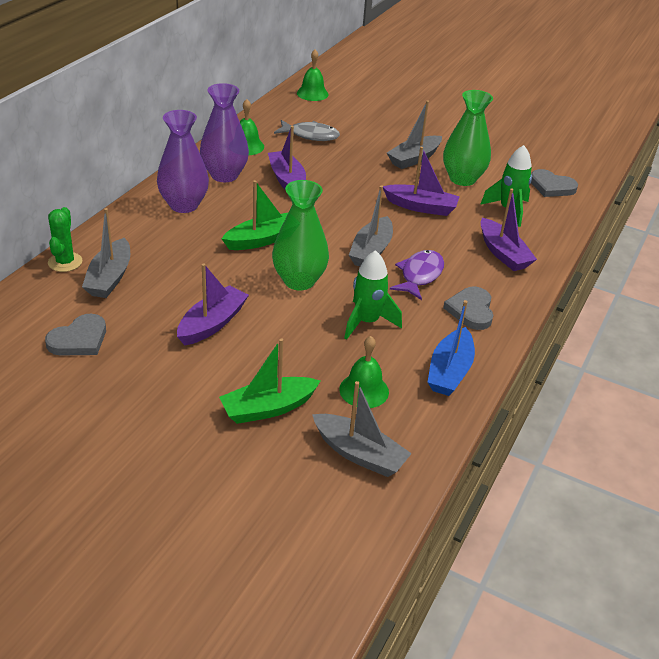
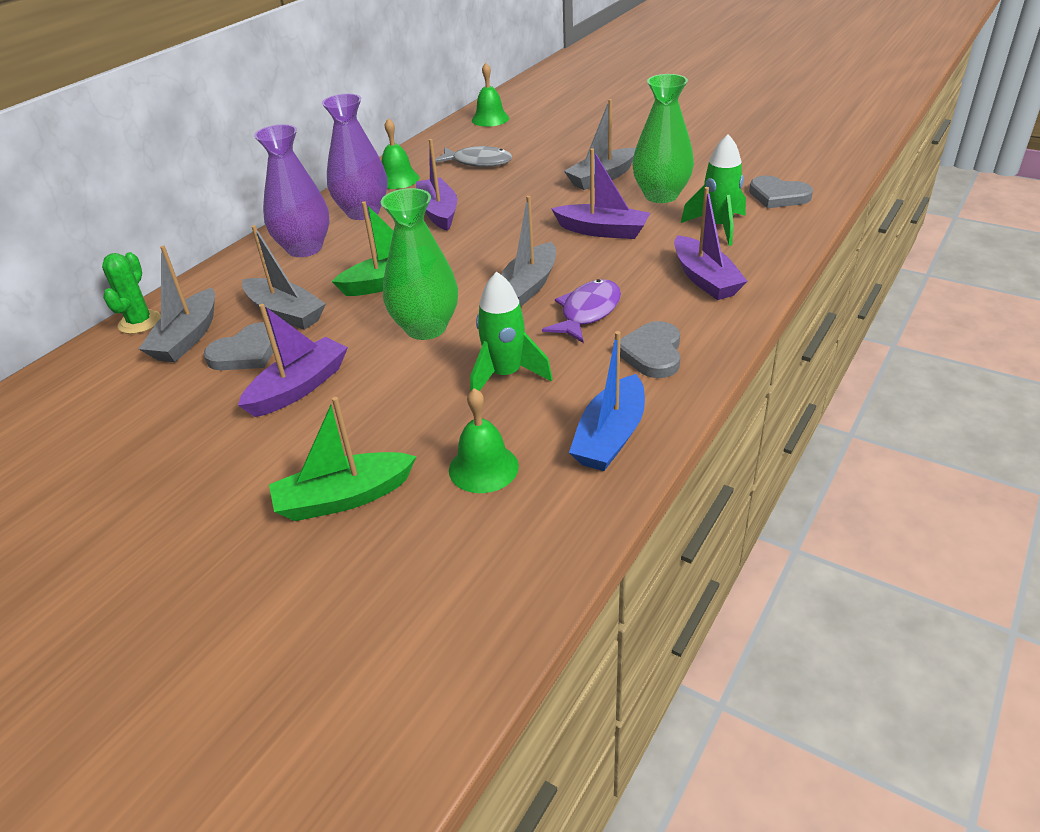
camera: 10 degrees right, 0 degrees up
(79, 339) = (123, 416): grey heart -> grey heart (246, 352)
(359, 454) = (459, 561): grey boat -> grey boat (285, 313)

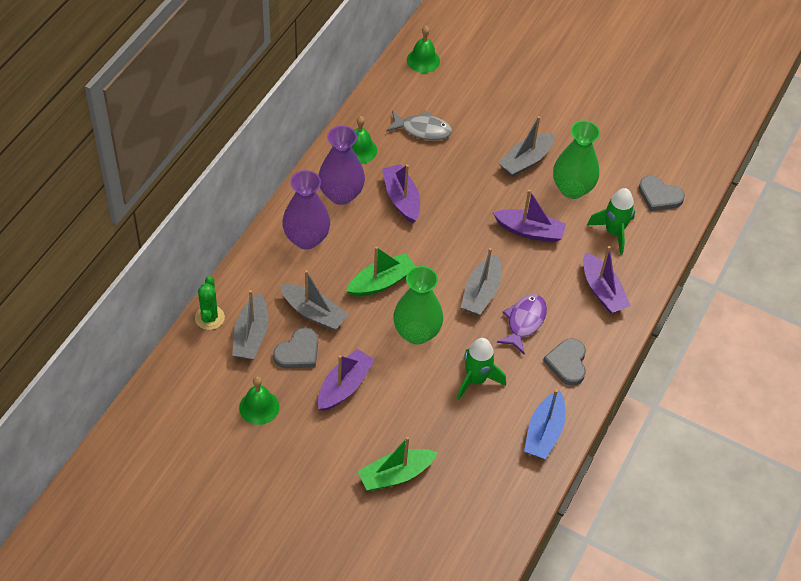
camera: 10 degrees left, 15 degrees up
(483, 468) = (472, 454): green bell -> green bell (259, 407)

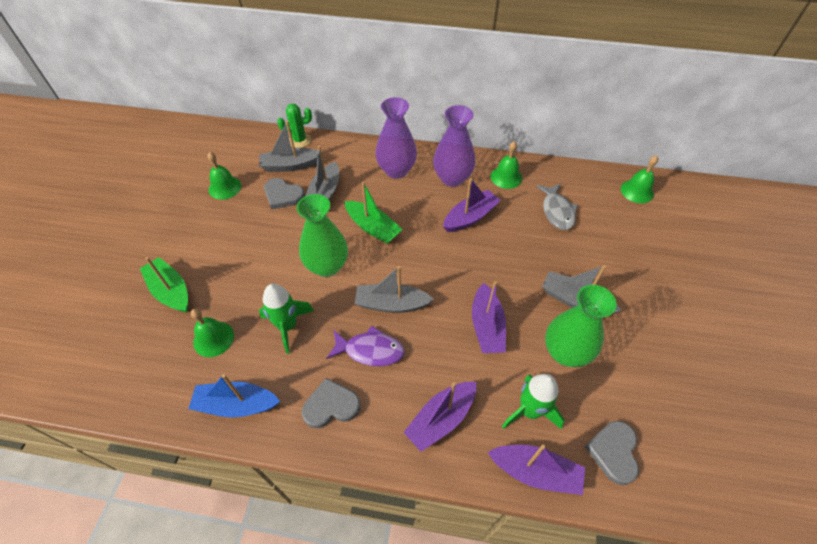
camera: 75 degrees right, 0 degrees up
(344, 386) = (256, 232): purple boat -> purple boat (535, 472)
(469, 442) = (213, 338): none -> green bell

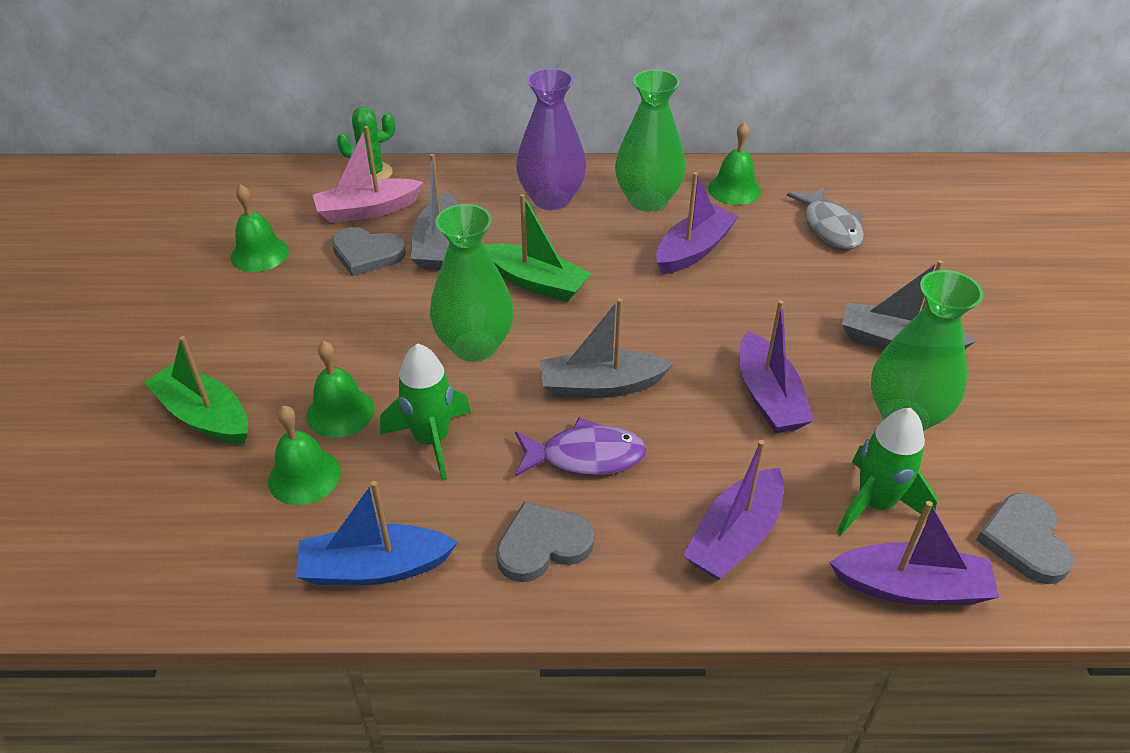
camera: 10 degrees left, 10 degrees down
(290, 165) = (367, 210): grey boat -> pink boat
(452, 178) = (647, 200): purple vase -> green vase
(637, 191) = (944, 187): green bell -> green bell (340, 412)

